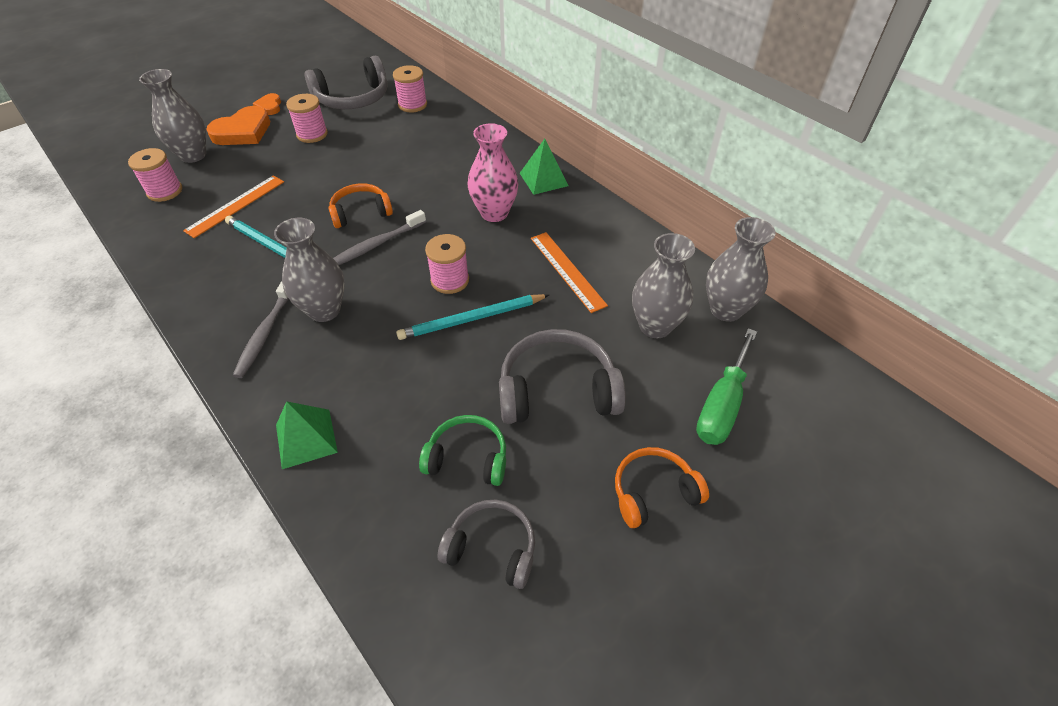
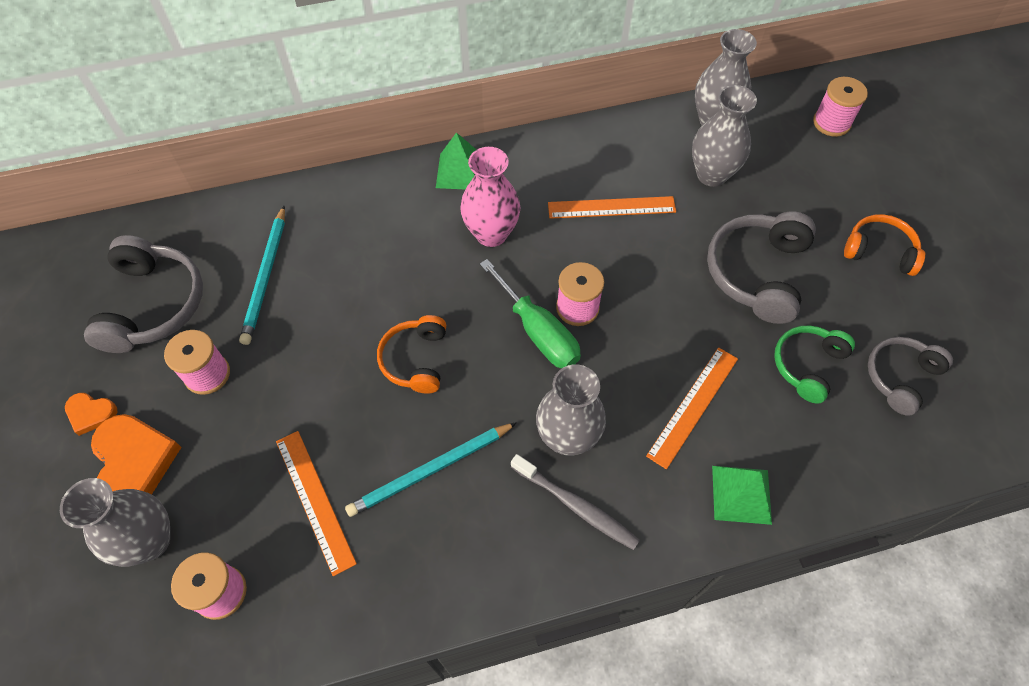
camera: 65 degrees left, 10 degrees up
(376, 244) = (483, 359): grey toothbrush -> none
(384, 380) = (693, 406): none -> orange ruler
(412, 105) = (221, 243): pink spool -> pink spool (831, 123)
(472, 319) = (642, 307): turquoise pencil -> turquoise pencil (266, 277)
(653, 492) = (879, 251): orange headphones -> orange headphones turned 105 degrees clockwise
(722, 405) = (812, 172): green screwdriver -> green screwdriver (538, 332)

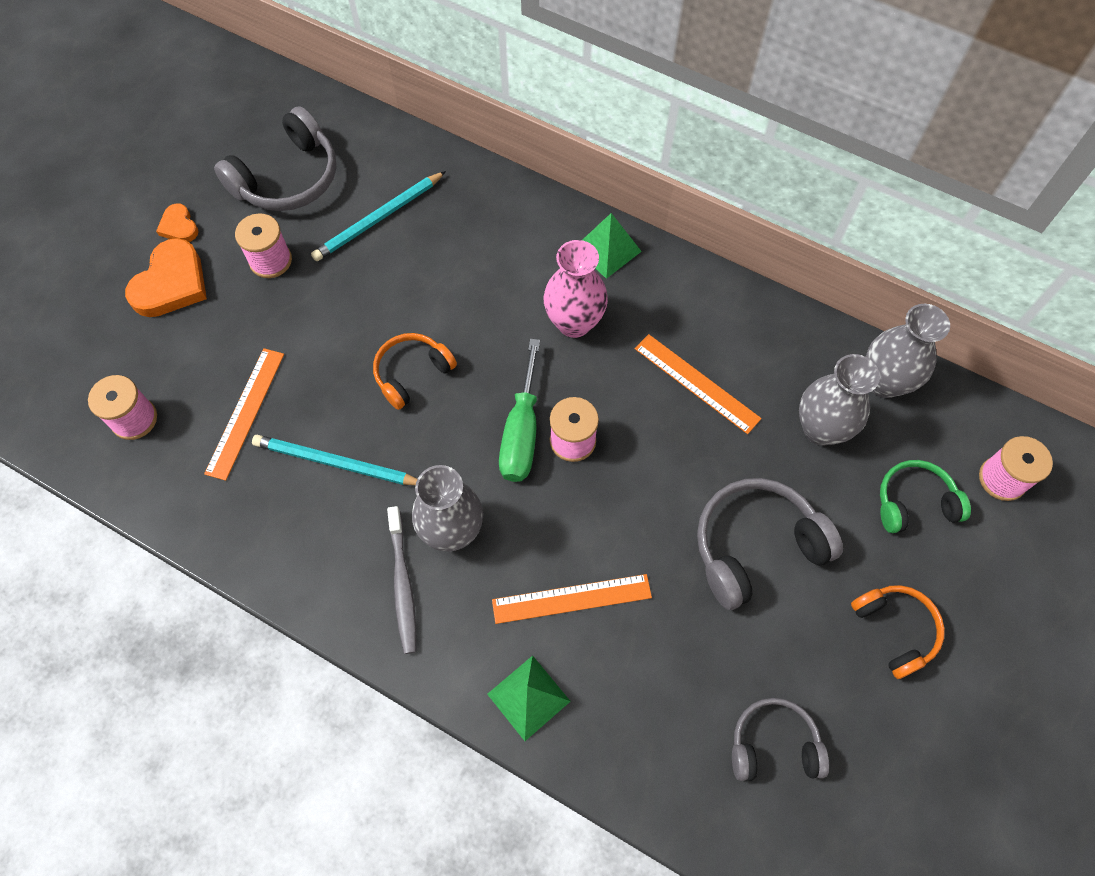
camera: 45 degrees right, 5 degrees up
(150, 541) = (130, 346): grey vase -> none
(807, 365) = (704, 658): green headphones -> green headphones (914, 502)

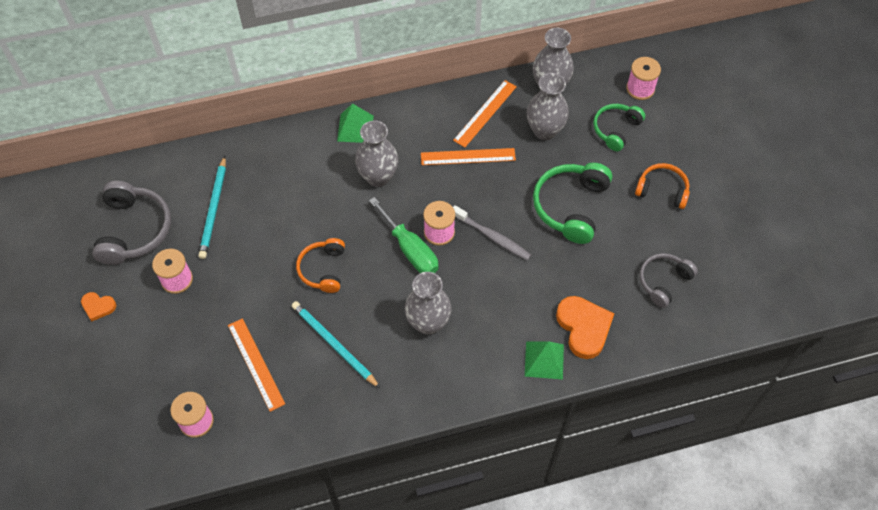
camera: 45 degrees left, 5 degrees down
(171, 283) = (131, 339): orange heart -> orange heart (584, 328)
(336, 463) = (334, 344): turquoise pencil -> turquoise pencil turned 75 degrees clockwise
(403, 584) = (432, 367): grey toothbrush -> grey toothbrush (492, 236)
(571, 599) = (516, 301): orange ruler -> orange ruler (485, 113)
(574, 322) = (378, 177): pink vase -> grey vase
(756, 547) = (571, 206): grey headphones -> green headphones

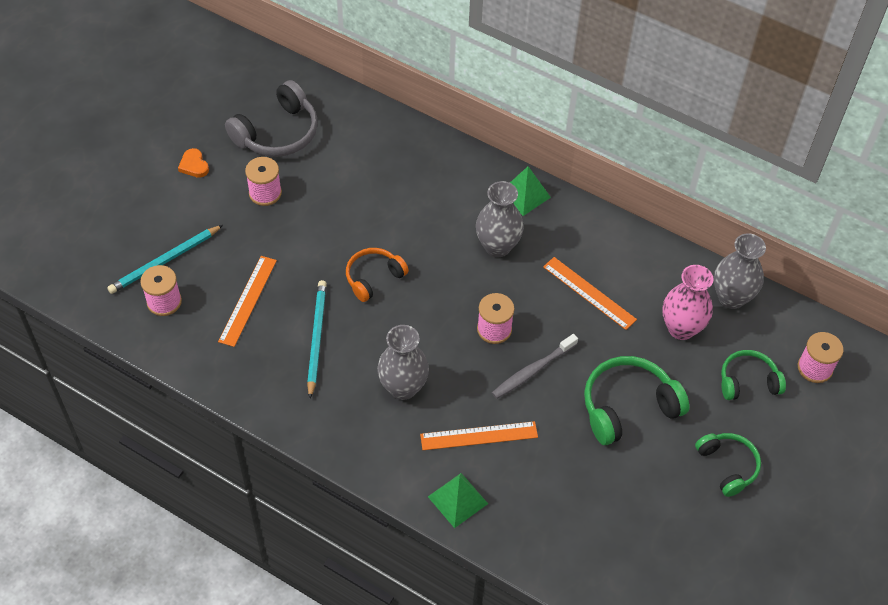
camera: 45 degrees right, 5 degrees down
(214, 209) = (348, 166): turquoise pencil -> turquoise pencil (165, 261)
(410, 249) = (456, 322): green screwdriver -> none
(485, 113) = (646, 272): orange ruler -> orange ruler (479, 436)
(492, 236) = (532, 371): grey toothbrush -> grey toothbrush turned 60 degrees clockwise
(544, 131) = (681, 328): grey vase -> pink vase
(584, 328) = (520, 507): orange heart -> none
(662, 190) = (727, 466): orange headphones -> green headphones
(663, 281) = (634, 537): grey headphones -> none

